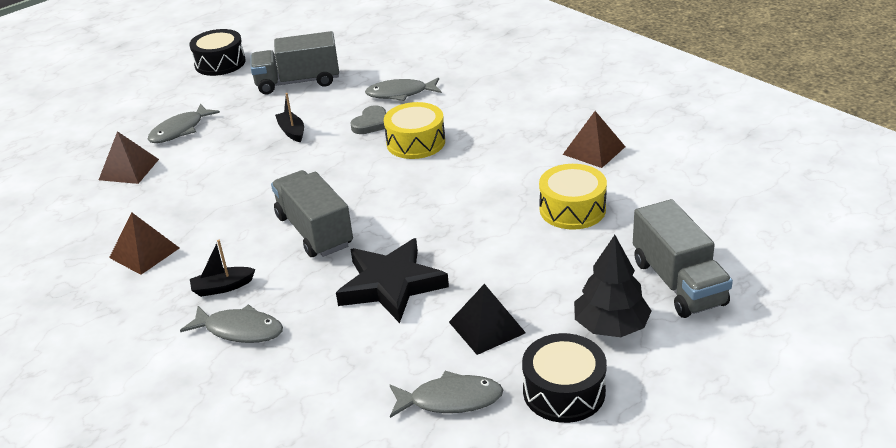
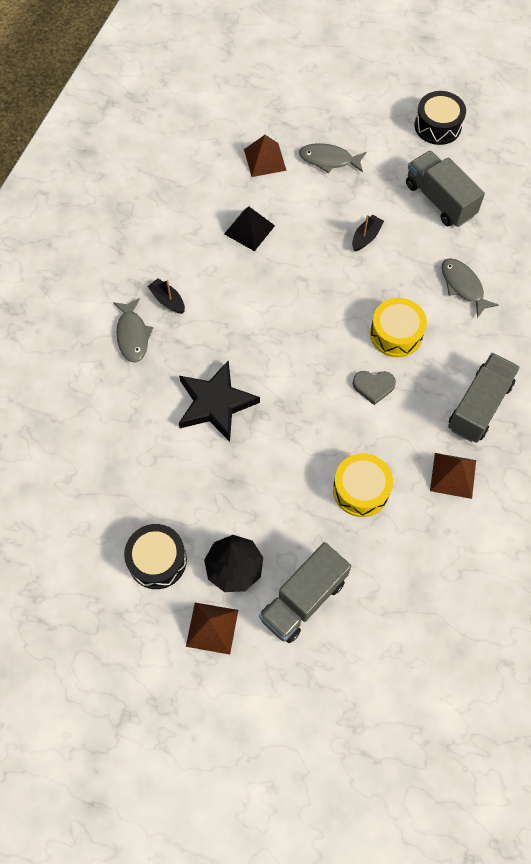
camera: 60 degrees right, 30 degrees up
(144, 252) = (181, 231): brown pyramid -> brown pyramid (212, 628)
(314, 231) = (251, 323): grey truck -> grey truck (479, 406)
(371, 123) = (407, 287): grey heart -> grey heart (373, 386)
(450, 400) = (122, 493): grey fish -> none
(487, 327) = (198, 486): black pyramid -> black pyramid (249, 229)

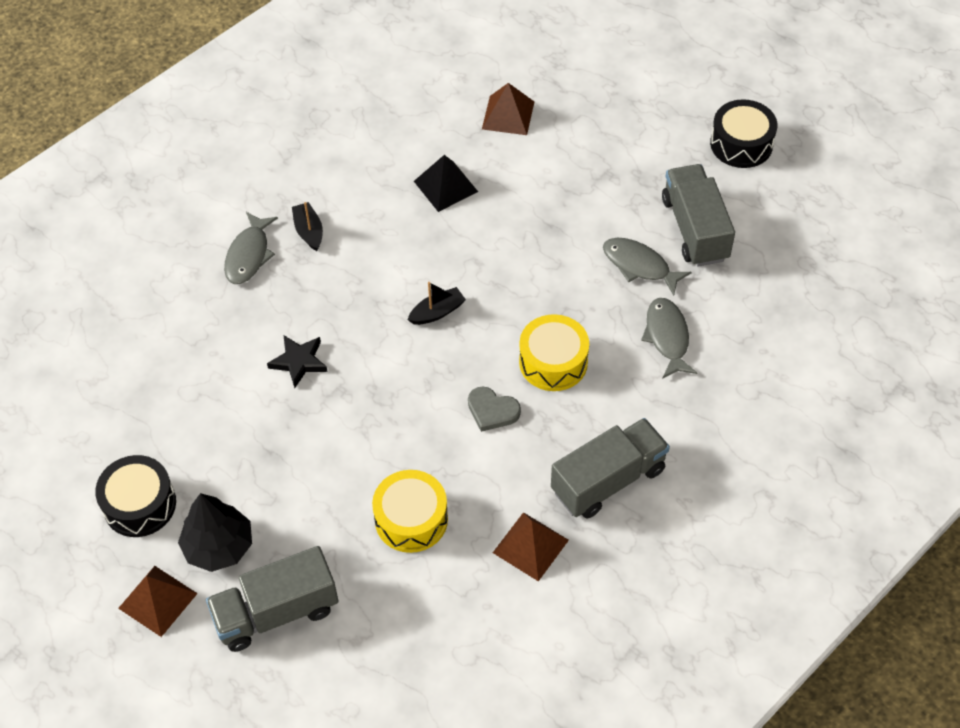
camera: 25 degrees right, 10 degrees down
(215, 403) = (299, 361): black star -> black star, size x0.56
(329, 160) = (584, 140): grey fish -> grey fish (639, 265)
(366, 237) = (579, 241): black boat -> black boat (437, 312)

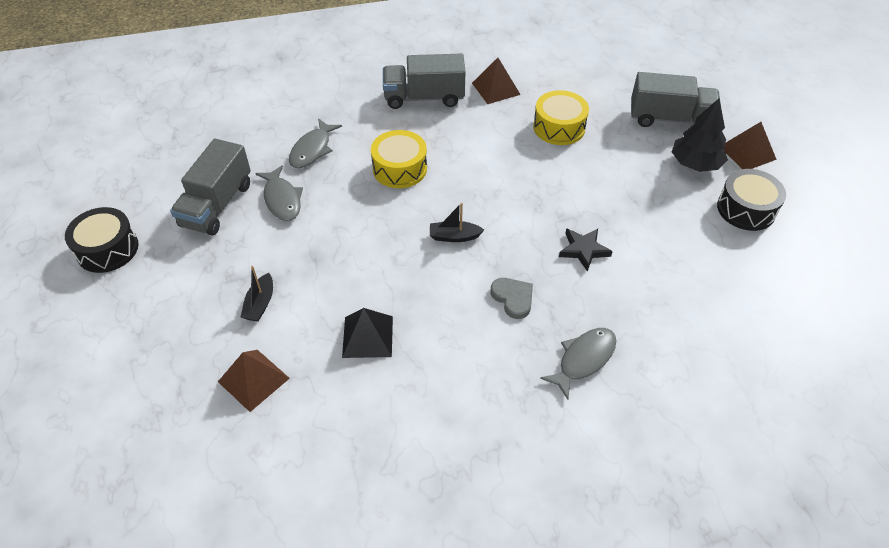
camera: 150 degrees left, 5 degrees down
(309, 231) = (516, 355): black boat -> black boat (260, 304)
(492, 411) = (464, 159): grey heart -> grey heart (513, 298)

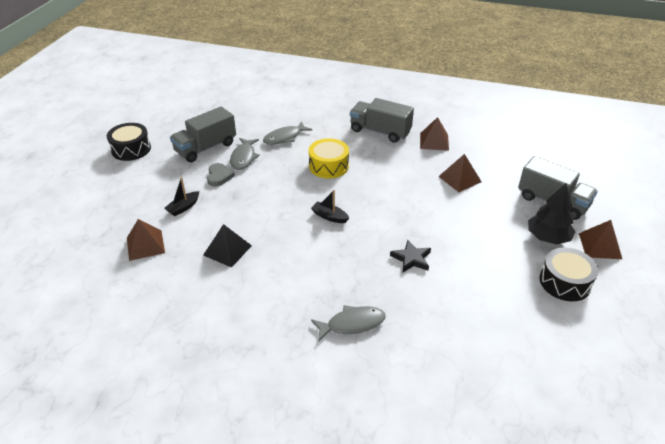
camera: 30 degrees right, 10 degrees down
(513, 298) = (336, 267): grey heart -> grey heart (219, 176)
(559, 127) = (459, 179): yellow drum -> brown pyramid

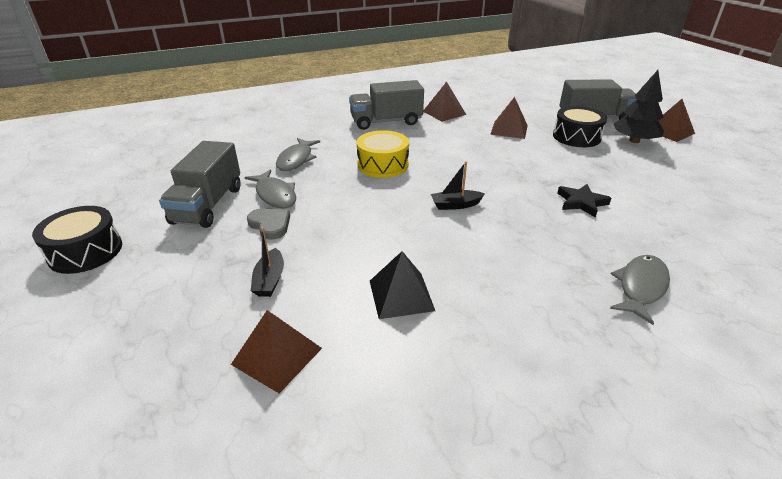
camera: 40 degrees left, 5 degrees down
(565, 282) = (698, 163): black drum -> black drum (576, 137)

